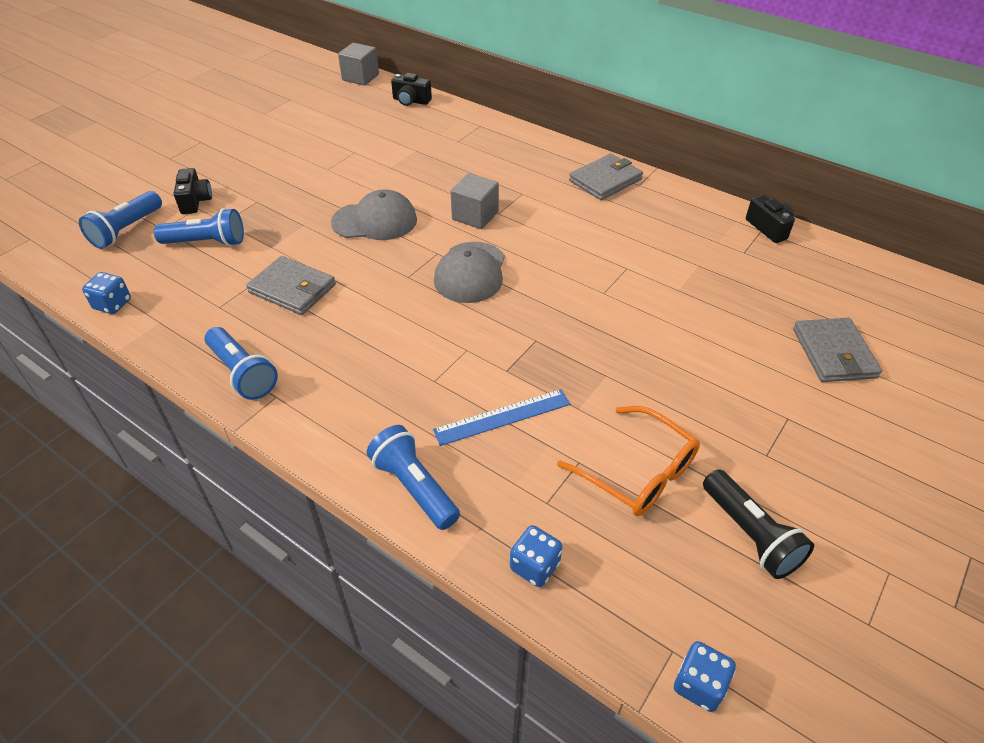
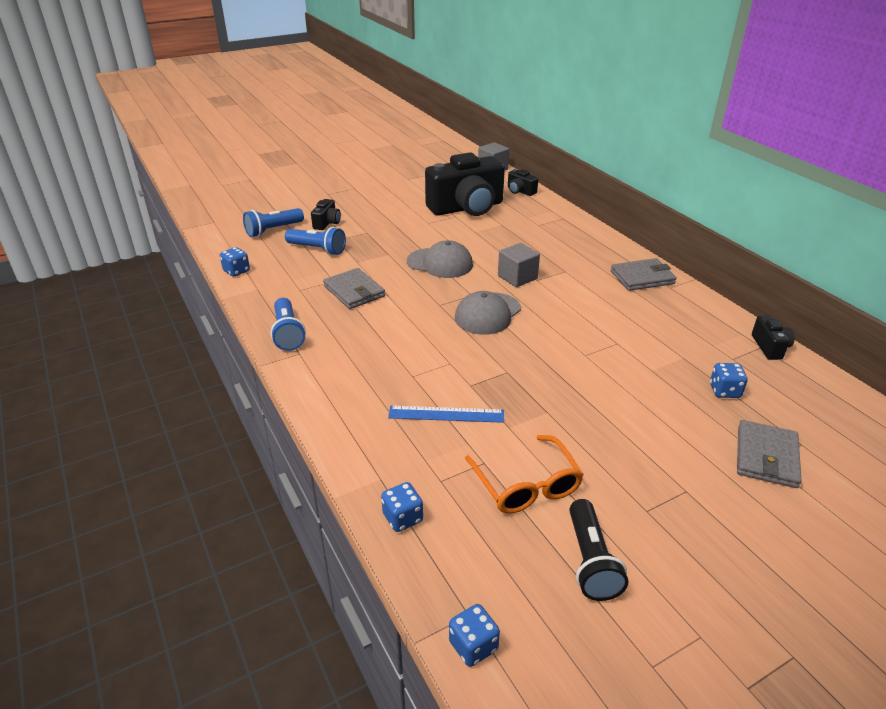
camera: 25 degrees right, 10 degrees down
(361, 137) = (467, 208): none -> black camera
(414, 487) = (352, 438): blue flashlight -> none
(758, 292) = (724, 391): none -> blue dice

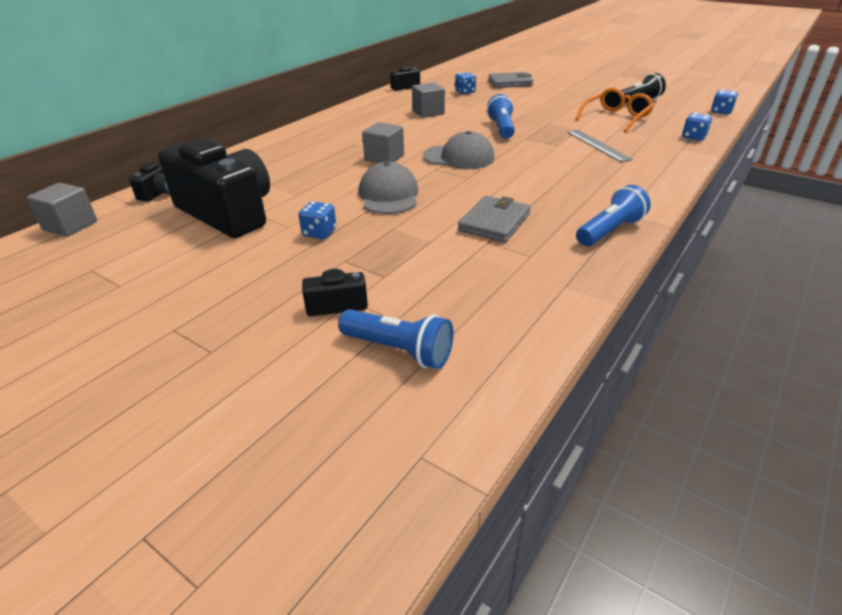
camera: 115 degrees left, 0 degrees up
(236, 271) = (549, 325): blue dice -> blue dice (319, 233)
(317, 249) = (425, 281): blue flashlight -> blue flashlight (501, 128)
(446, 414) = (598, 145): blue ruler -> grey ruler
(641, 335) = (428, 112): none -> grey cube
(642, 277) = (342, 120): grey wallet -> none

